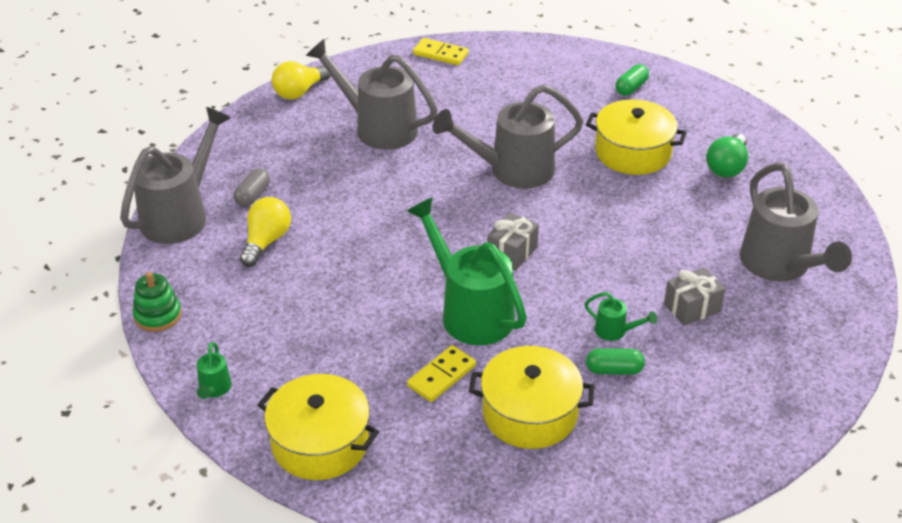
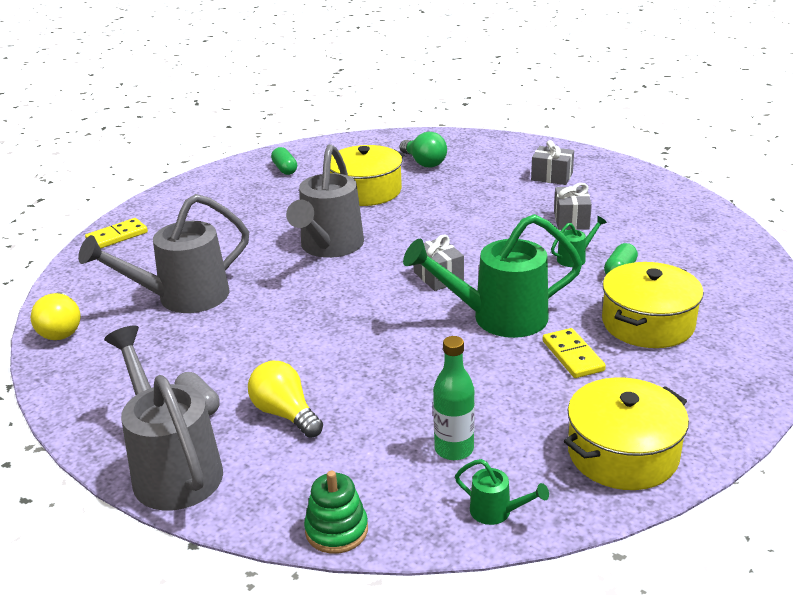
camera: 60 degrees left, 10 degrees down
(273, 343) = (454, 449): none -> green bottle
(780, 266) = (552, 177): grey watering can -> grey gift

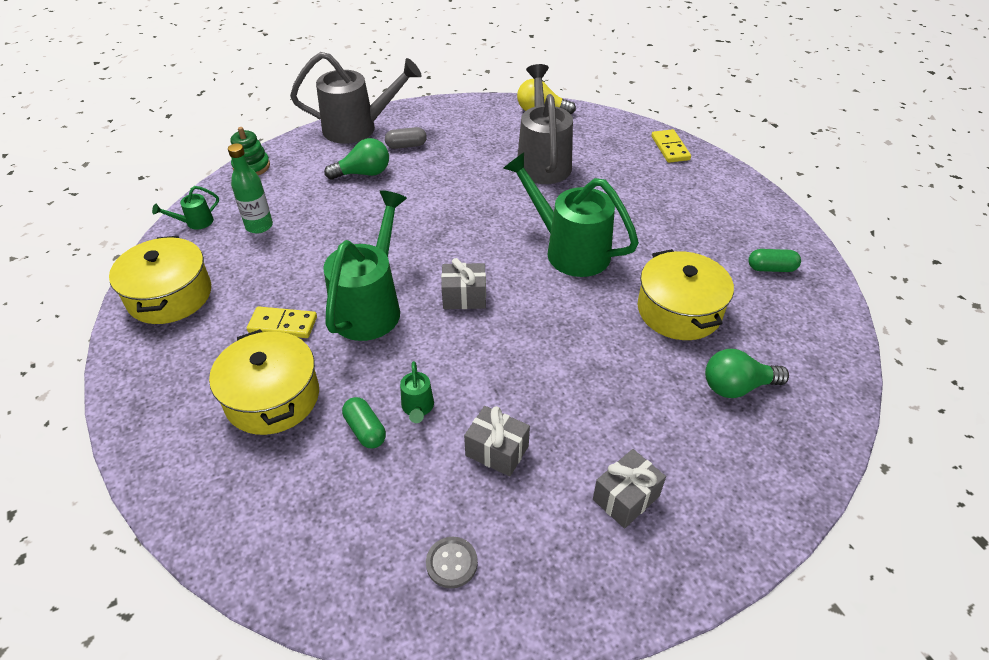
camera: 115 degrees right, 15 degrees up
(285, 414) = (363, 173): yellow light bulb -> green light bulb
(329, 247) = (569, 250): grey watering can -> green watering can
(663, 211) = (451, 563): none -> grey button

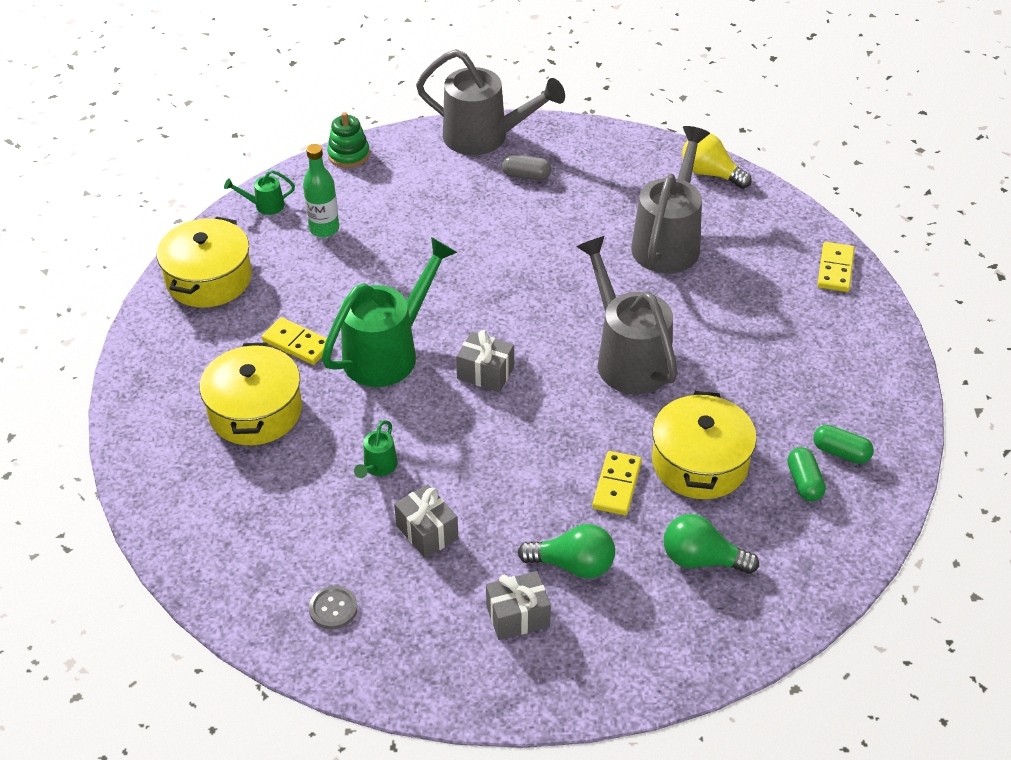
camera: 25 degrees right, 0 degrees up
(363, 173) = (460, 197): green light bulb -> green light bulb (573, 565)
(365, 430) = (321, 470): green capsule -> green capsule (804, 482)
(569, 250) = (628, 358): green watering can -> grey watering can
(629, 351) = (617, 485): none -> yellow domino

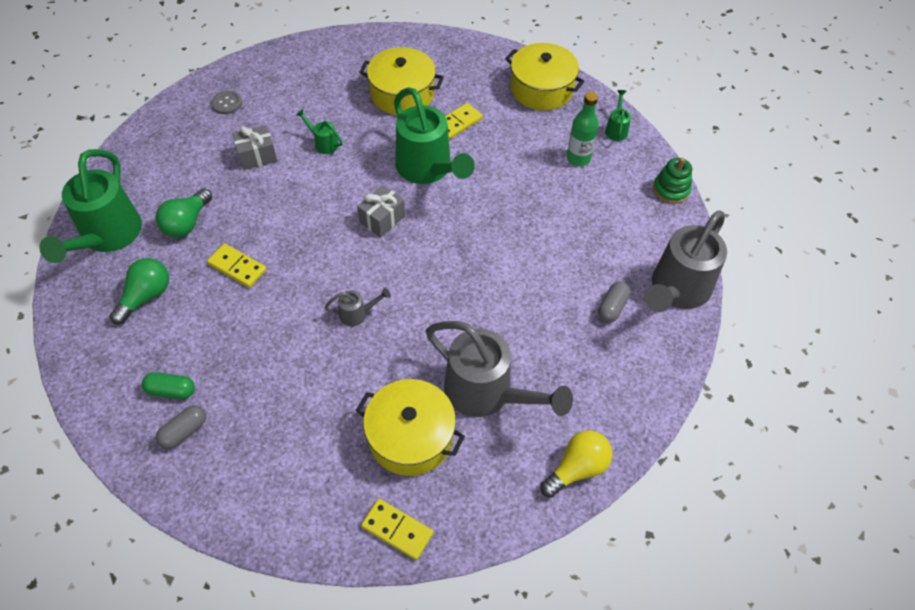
camera: 105 degrees right, 10 degrees up
(518, 616) = (167, 184): grey gift -> none
(628, 358) = (357, 314): grey watering can -> grey watering can, size x0.43
(634, 645) = (107, 236): none -> green watering can
(700, 463) = (229, 326): yellow pot -> yellow pot (410, 437)
(841, 452) = (184, 431): green capsule -> grey capsule

